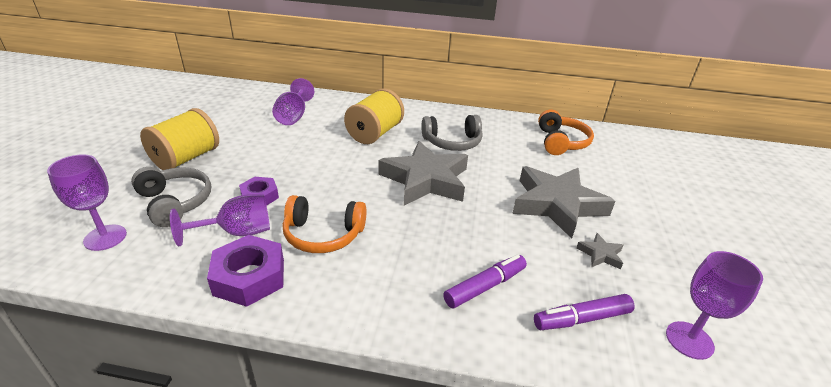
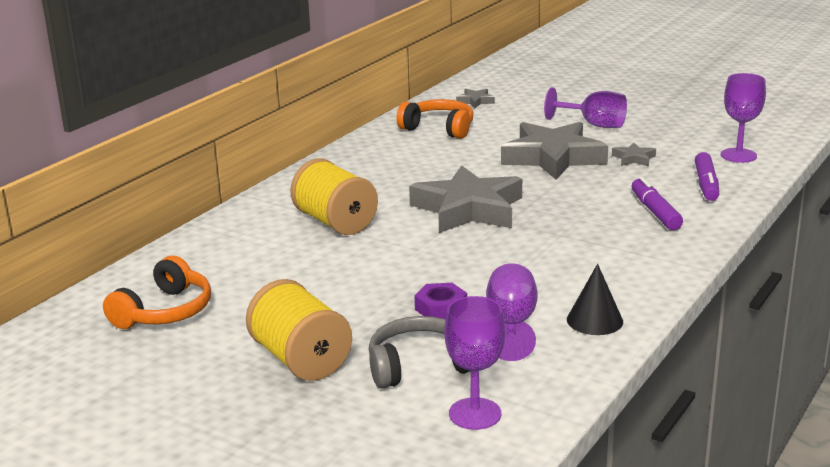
camera: 65 degrees left, 10 degrees down
(249, 277) = (594, 320): purple nut -> black cone
(293, 116) = (232, 272): purple goblet -> purple goblet (594, 125)
(323, 234) = (541, 276): orange headphones -> orange headphones (164, 311)
(452, 142) = (395, 181): grey headphones -> none
(633, 148) = (475, 101): none -> grey star

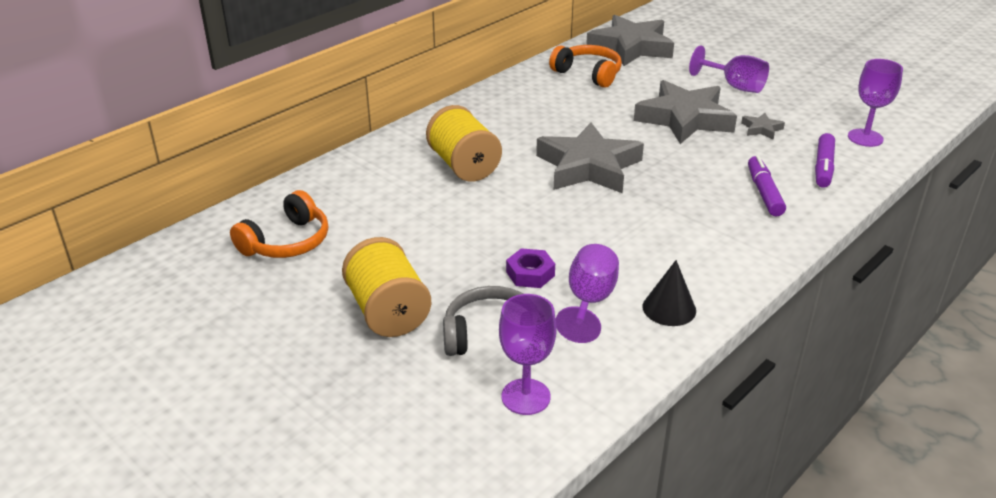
camera: 10 degrees right, 10 degrees up
(475, 101) = (631, 47): grey star -> grey star, size x2.41

